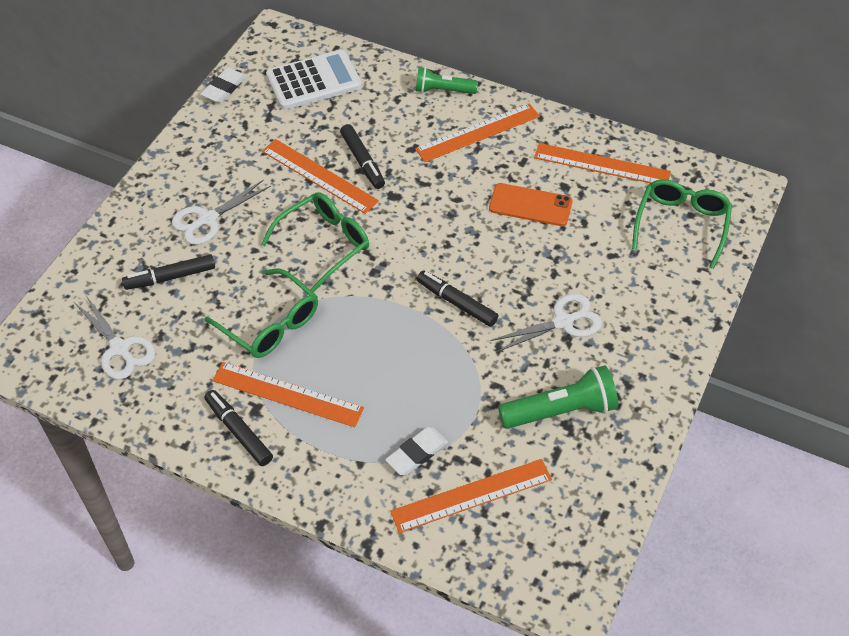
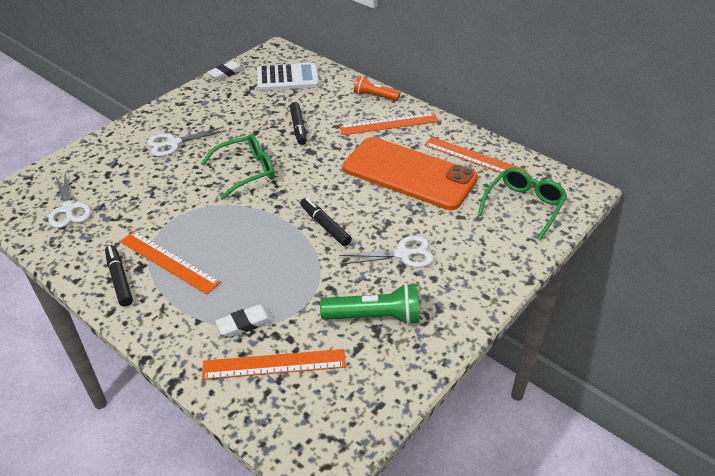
camera: 15 degrees right, 10 degrees down
(170, 277) = (129, 172): black marker -> none
(270, 324) = (181, 213): green glasses -> none
(319, 176) = (263, 131): orange ruler -> none
(443, 90) = (375, 96): green flashlight -> orange flashlight
(530, 205) = (409, 174): orange phone -> orange phone, size x2.05

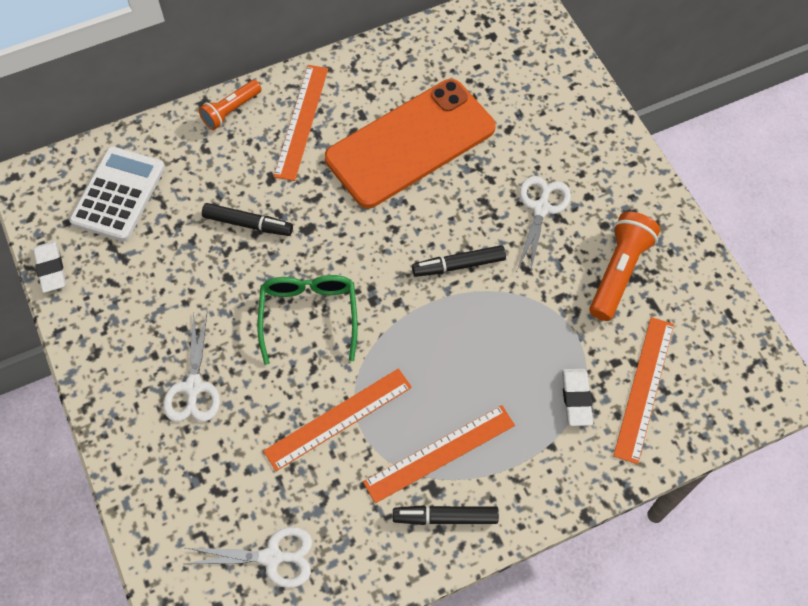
camera: 65 degrees left, 20 degrees up
(375, 317) = (619, 272): green flashlight -> orange flashlight
(474, 158) = (417, 67): orange ruler -> orange ruler (338, 419)
(524, 206) = (521, 65): green glasses -> none

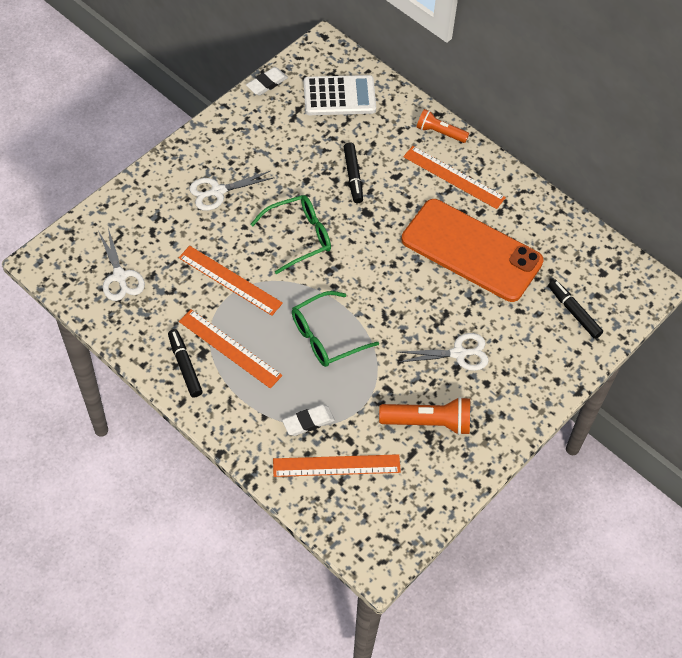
camera: 65 degrees right, 5 degrees down
(301, 121) = (454, 177): orange ruler -> orange ruler turned 45 degrees clockwise
(459, 265) = (382, 314): black marker -> black marker (574, 312)
(465, 337) = (326, 336): none -> green glasses

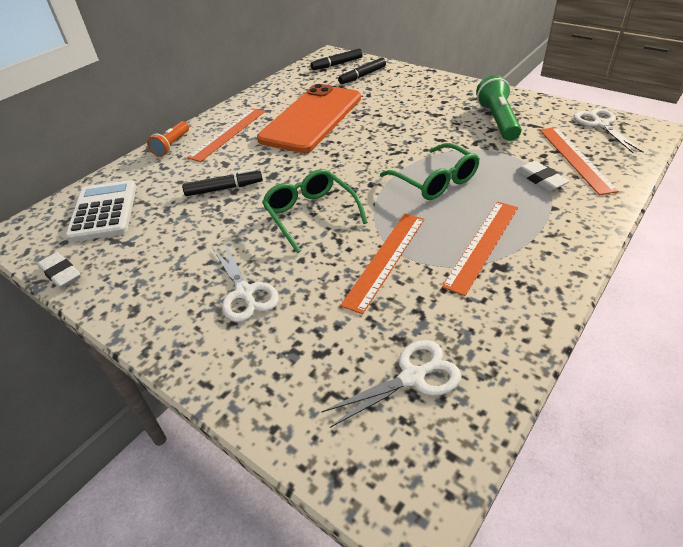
camera: 90 degrees left, 15 degrees down
(185, 366) = (528, 278): black marker -> black marker (337, 64)
(428, 422) = (498, 121): orange flashlight -> green flashlight
(458, 353) = (421, 114): white scissors -> white scissors (600, 124)

